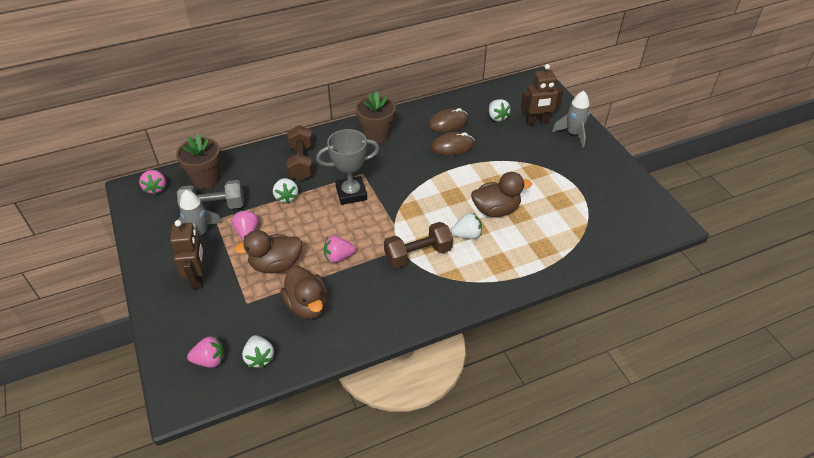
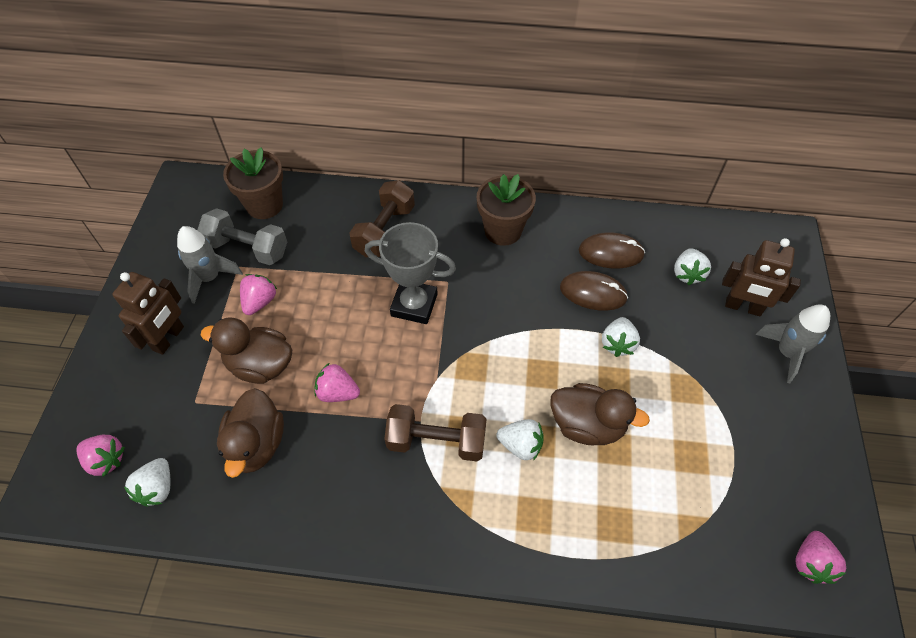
camera: 30 degrees right, 10 degrees up
(156, 188) = (205, 193): pink strawberry -> pink strawberry (810, 563)
(286, 197) = (335, 273): white strawberry -> white strawberry (617, 344)

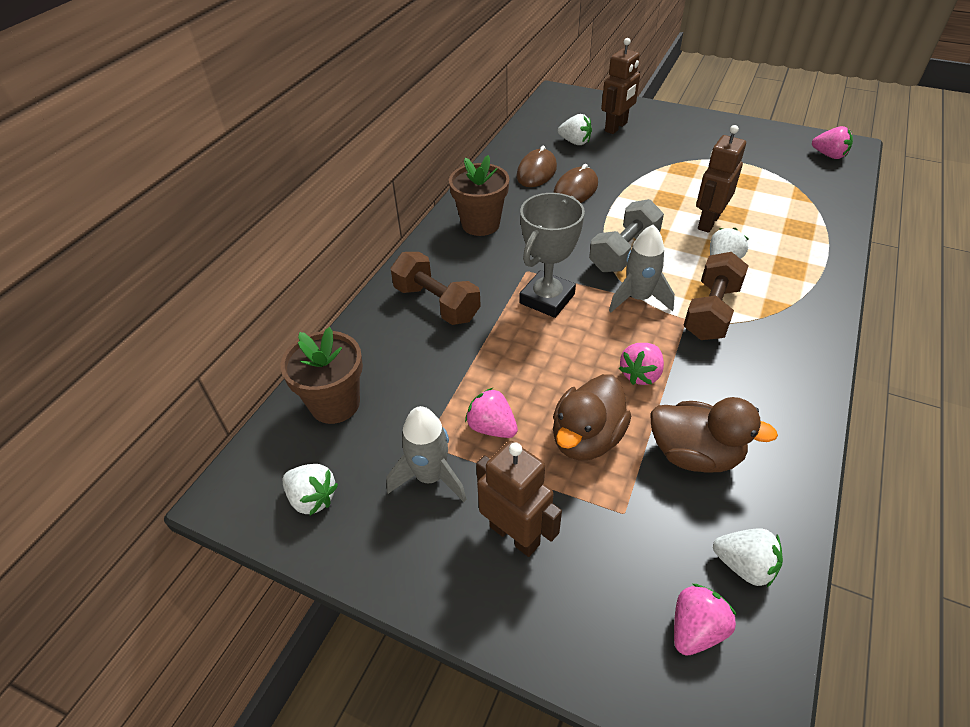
camera: 70 degrees left, 10 degrees down
(247, 248) = (399, 430): grey dumbbell -> grey dumbbell (624, 252)
(587, 425) = (708, 222): brown duck -> brown robot
(617, 344) = (632, 190): white strawberry -> white strawberry (312, 498)
(786, 353) = (662, 121): grey rocket -> grey rocket (638, 298)

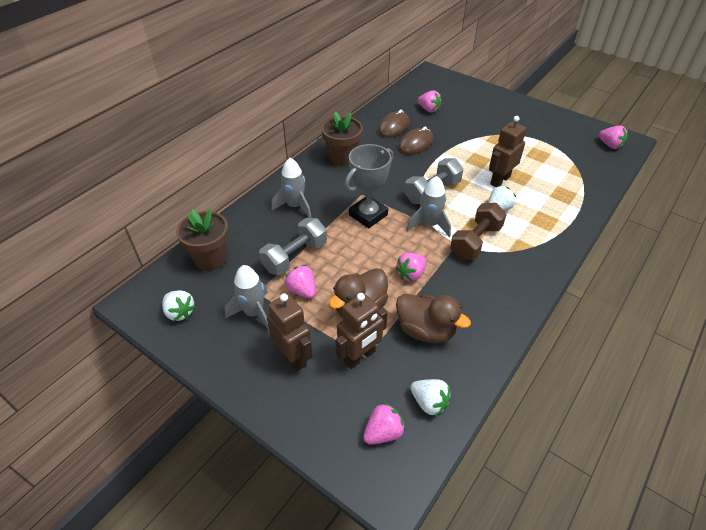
camera: 10 degrees right, 0 degrees up
(436, 303) = (295, 206): brown dumbbell -> grey rocket
(463, 378) = (295, 256): none -> grey dumbbell
(575, 142) = (428, 109): white strawberry -> pink strawberry
(616, 127) = (462, 103): brown robot -> brown robot (360, 357)

